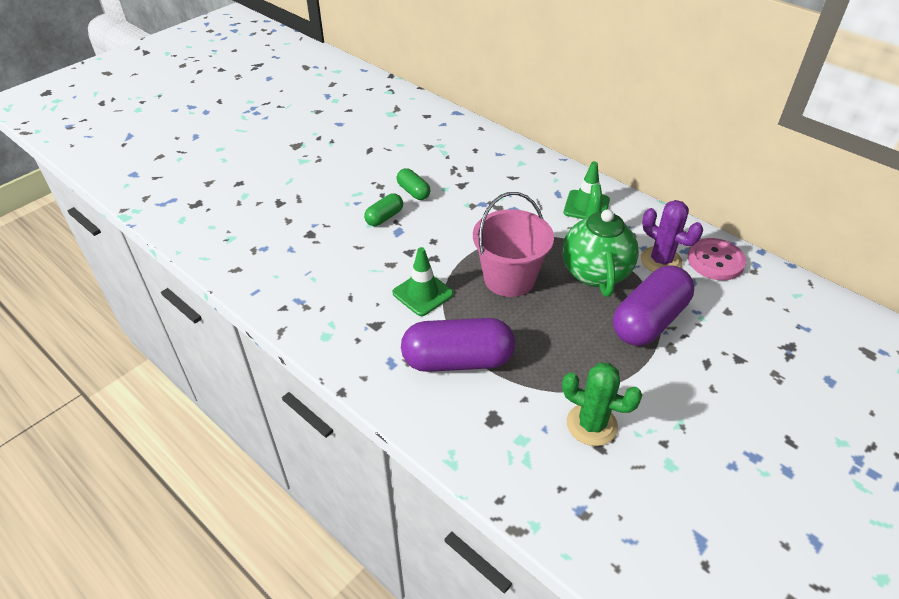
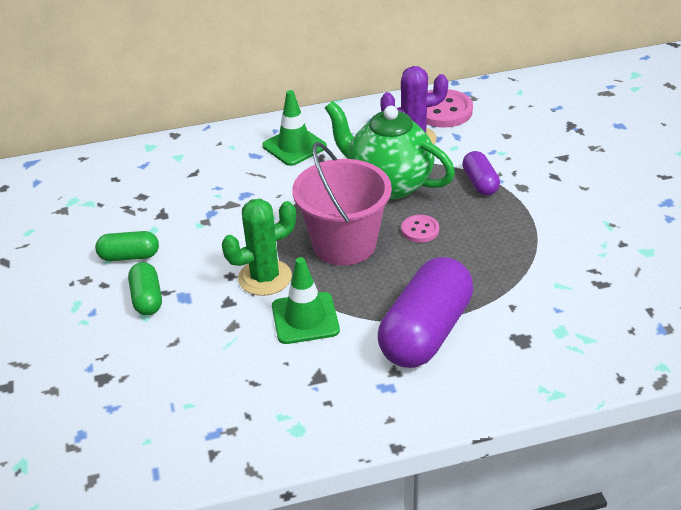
camera: 55 degrees left, 5 degrees down
(561, 310) = (420, 230): none -> pink button
(591, 424) = (574, 277): green cactus -> green cactus (265, 278)
(649, 320) = (480, 183): purple capsule -> purple capsule, size x0.50

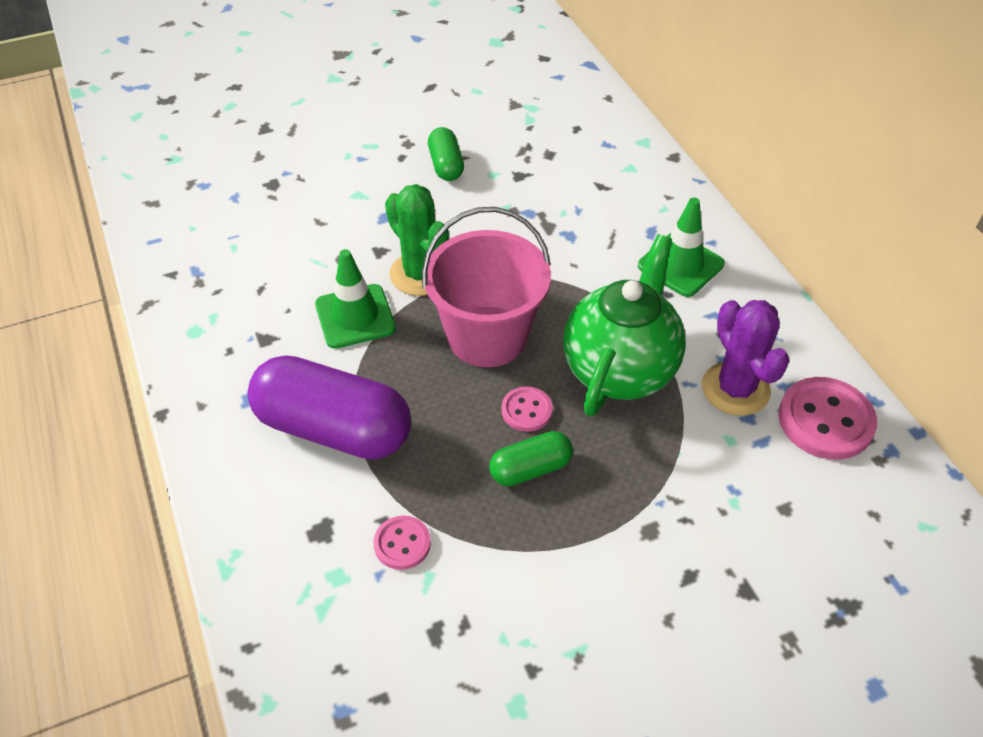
camera: 80 degrees right, 10 degrees up
(147, 299) = (381, 190): green capsule -> green capsule (530, 469)
(480, 183) = (646, 475): purple capsule -> none
(533, 297) = (402, 544): none -> pink button

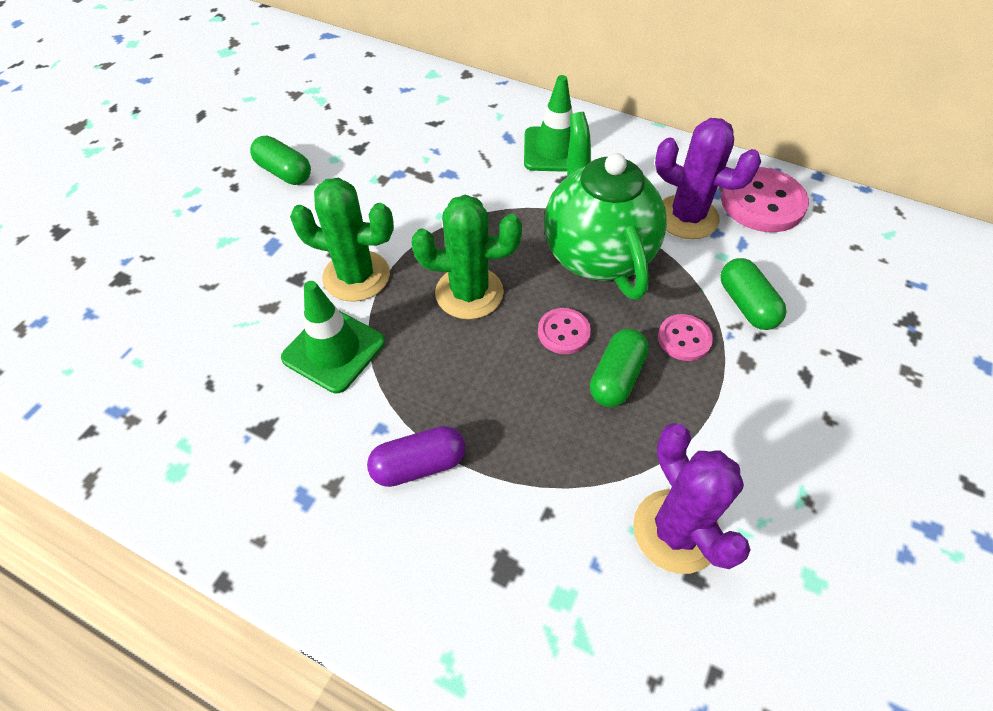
camera: 40 degrees left, 5 degrees up
(333, 428) = (419, 465): purple capsule -> purple capsule, size x0.50
(402, 544) = (586, 521): pink button -> pink button (684, 339)
(455, 597) = (676, 531): none -> purple cactus
(487, 336) = (469, 293): pink bucket -> green cactus
(703, 490) = (746, 305): none -> green capsule

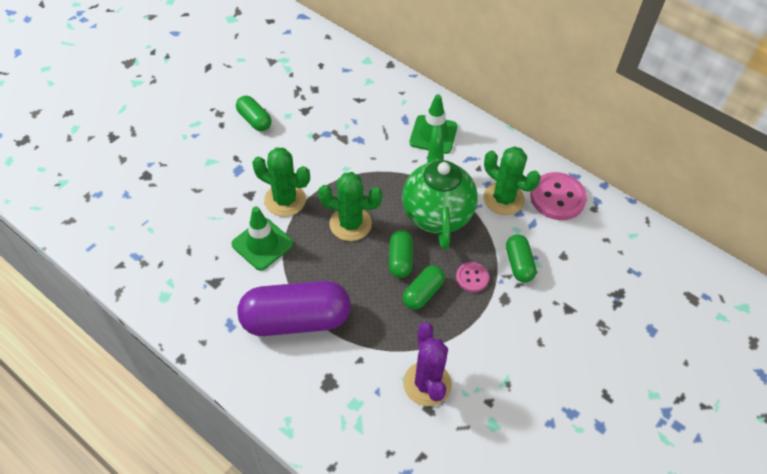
camera: 10 degrees right, 0 degrees up
(419, 465) = (296, 320): purple capsule -> purple capsule, size x1.99
(563, 332) = (400, 260): pink button -> green capsule
(687, 217) = (503, 199): purple cactus -> green cactus

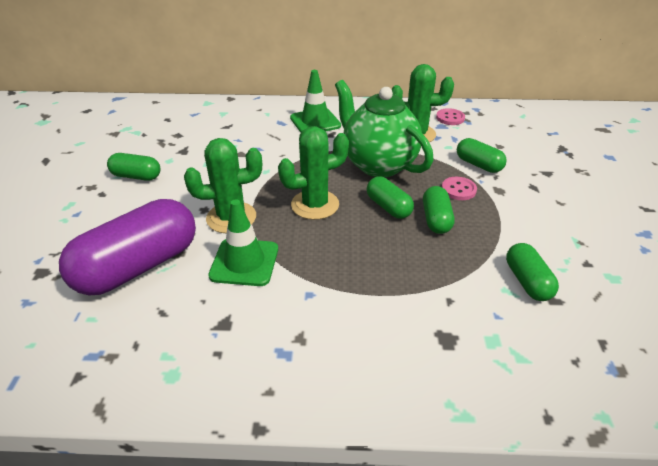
camera: 35 degrees left, 15 degrees down
(296, 320) = (350, 305): purple capsule -> purple capsule (139, 266)
(427, 384) = (527, 281): purple cactus -> green capsule
(557, 197) = (450, 118): pink button -> pink button, size x0.55

